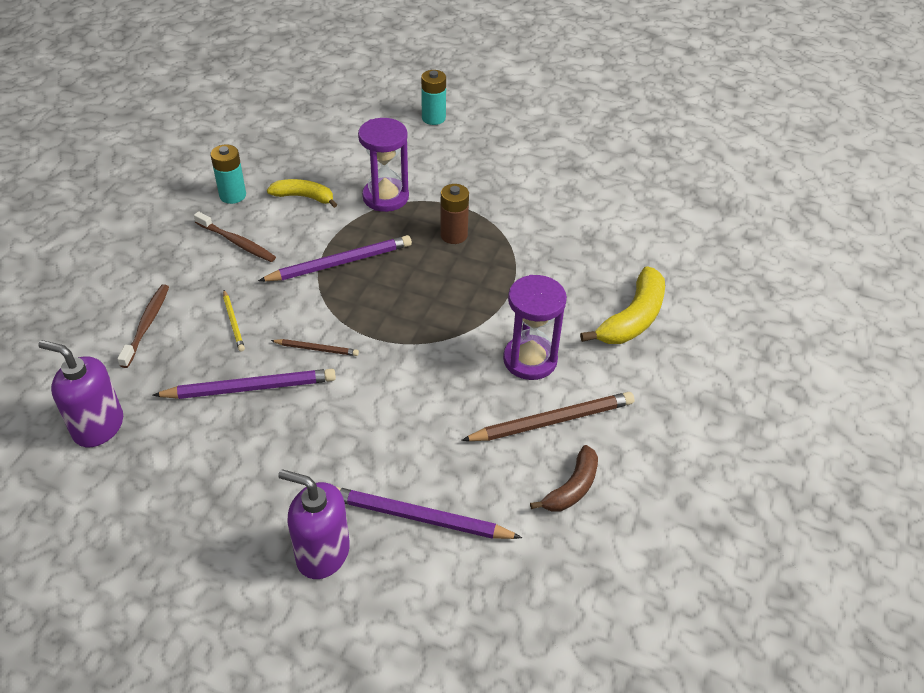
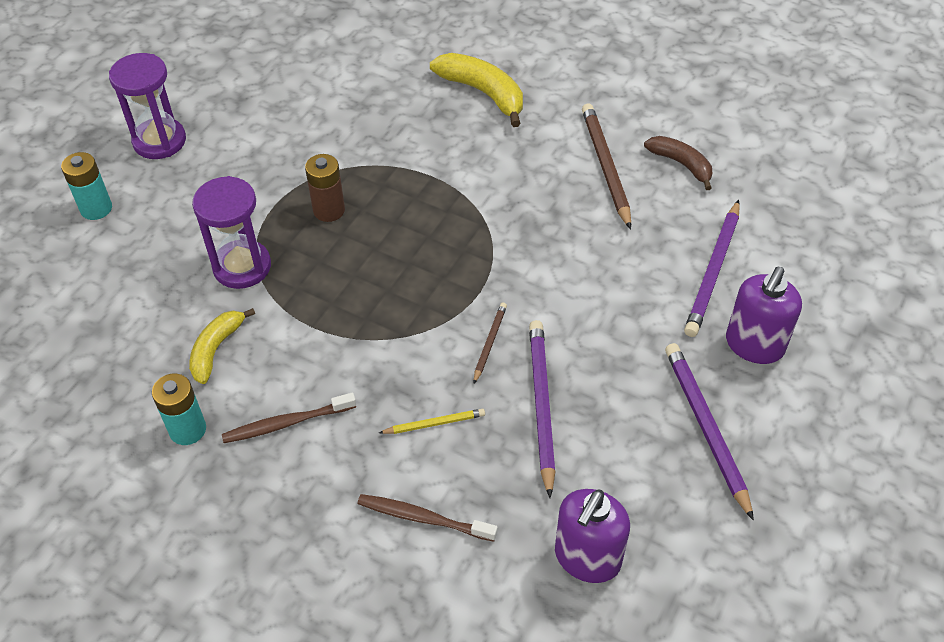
camera: 80 degrees left, 5 degrees up
(236, 242) = (287, 423): brown toothbrush -> brown toothbrush turned 150 degrees counterclockwise
(340, 263) = (352, 316): purple pencil -> purple pencil (706, 428)
(530, 360) = (527, 172): purple hourglass -> purple hourglass (159, 141)

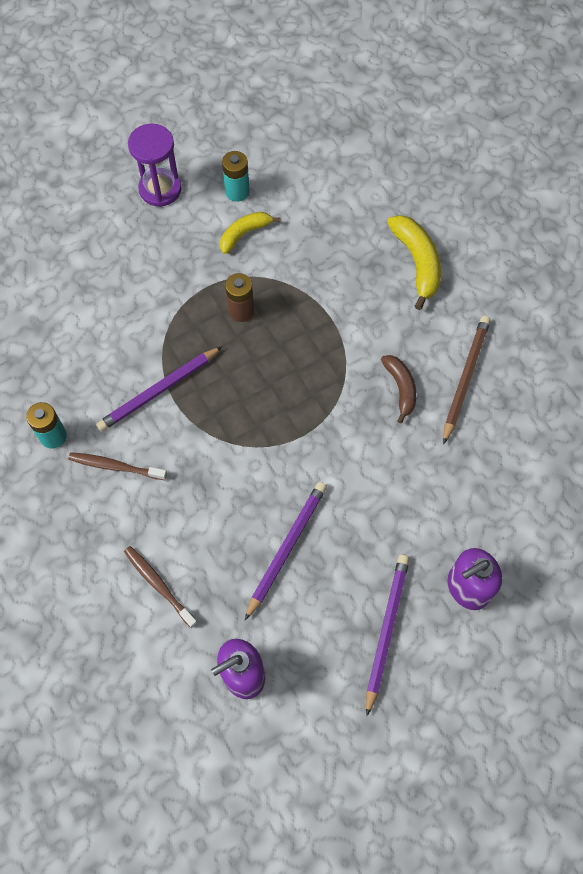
camera: 30 degrees right, 15 degrees up
(96, 208) = (88, 227): turquoise battery -> turquoise battery (237, 192)
(216, 349) = (103, 384): yellow banana -> yellow banana (244, 234)
(242, 266) = (156, 327): purple hourglass -> none
(434, 423) = (208, 521): yellow pencil -> none
(489, 343) = (283, 480): brown pencil -> none
(681, 164) = (525, 407): brown banana -> brown banana (400, 388)
(713, 271) = (482, 511): purple pencil -> purple pencil (159, 391)

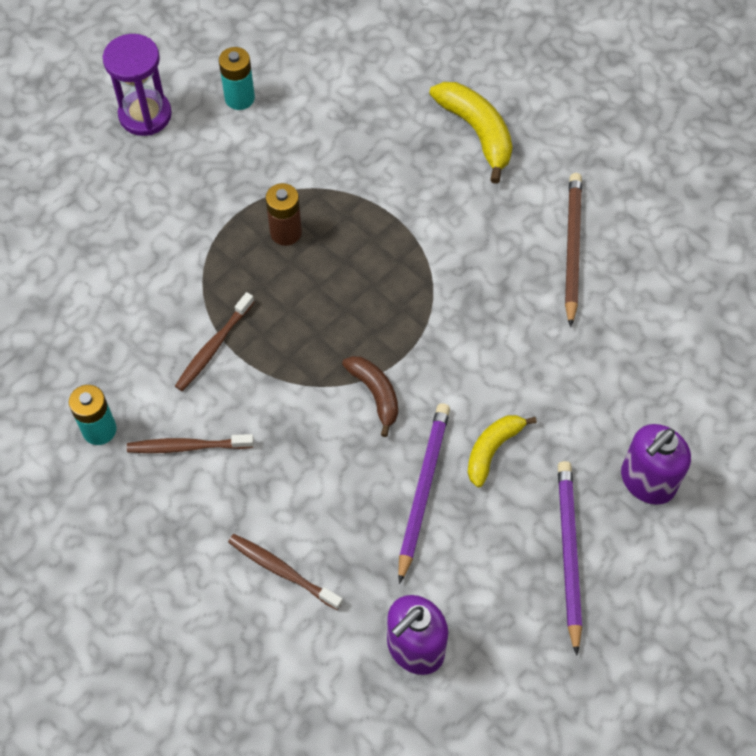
camera: 15 degrees left, 5 degrees down
(159, 391) = (214, 346): purple pencil -> brown toothbrush
(244, 234) = (263, 144): yellow banana -> yellow banana (492, 450)
(400, 388) = (501, 277): brown banana -> brown banana (375, 394)

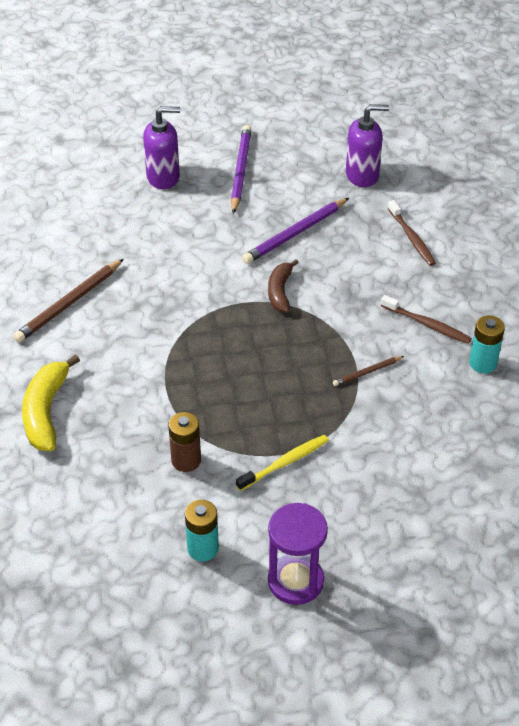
camera: 145 degrees left, 15 degrees down
(214, 346) = (367, 372): brown toothbrush -> brown pencil
(227, 206) = (284, 463): none -> yellow toothbrush
(286, 232) = (255, 419): brown battery -> brown battery (186, 460)
(492, 450) = (235, 231): yellow banana -> none
(568, 553) = (240, 171): purple pencil -> purple pencil turned 150 degrees clockwise

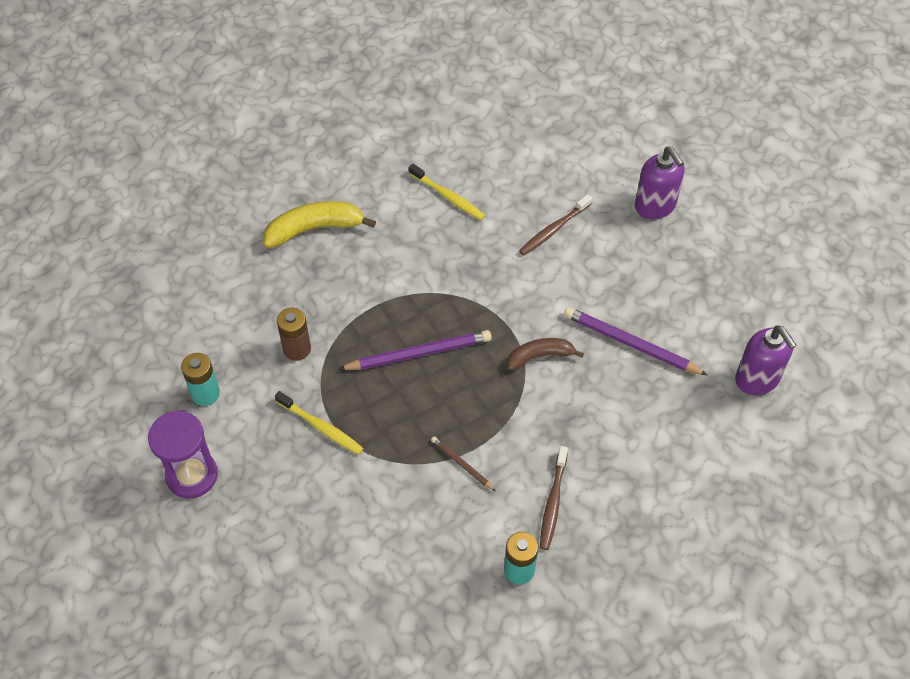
camera: 70 degrees right, 10 degrees up
(69, 303) = (448, 196): brown pencil -> yellow toothbrush
(240, 171) = (701, 266): purple pencil -> purple pencil (418, 354)
(411, 238) = (679, 454): brown toothbrush -> brown toothbrush (554, 229)

